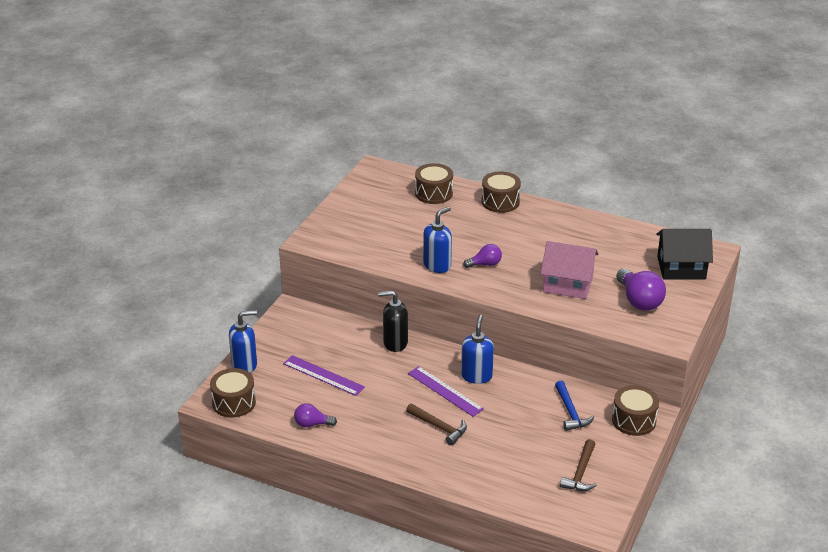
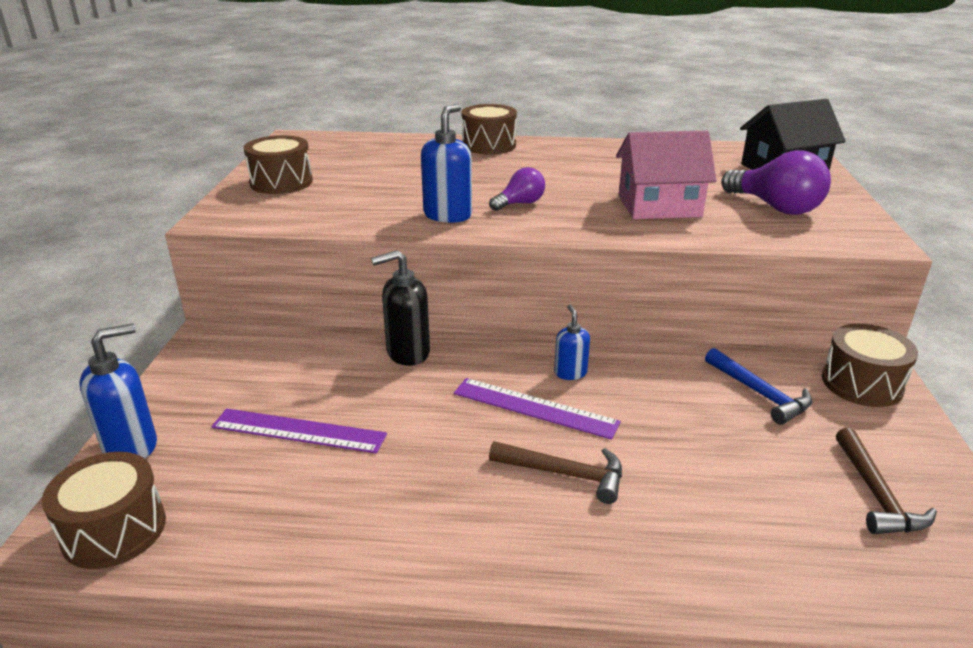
camera: 20 degrees left, 5 degrees down
(312, 424) = (306, 534): purple light bulb -> none
(433, 193) = (392, 149): brown drum -> brown drum (281, 182)
(476, 376) = (570, 373): blue soap dispenser -> blue soap dispenser, size x0.60

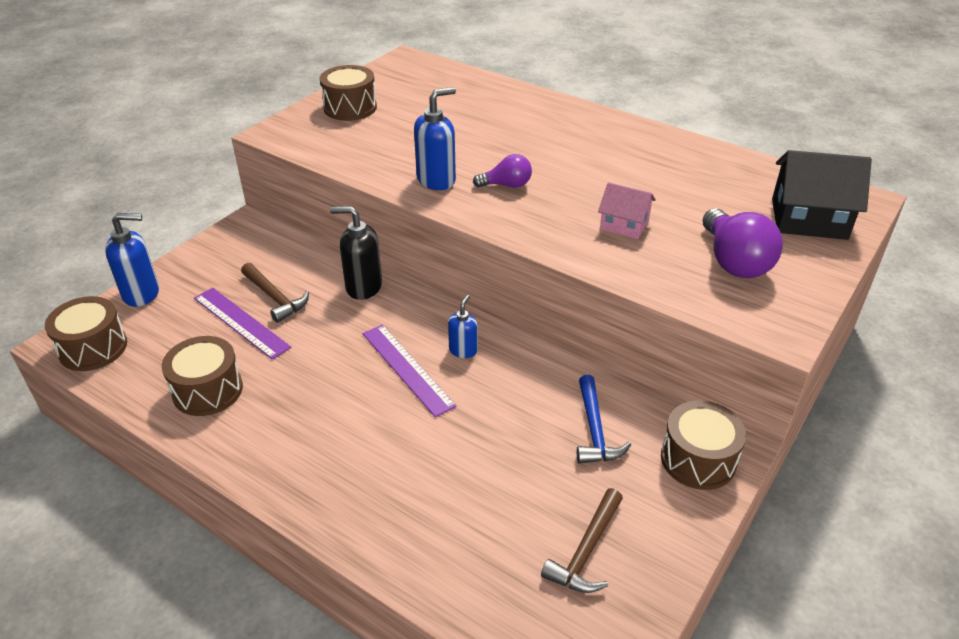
camera: 30 degrees right, 10 degrees up
(489, 145) = (555, 109): brown drum -> brown drum (207, 390)
(565, 474) = (375, 429): brown hammer -> brown hammer (275, 298)
(659, 206) = (624, 225): pink house -> pink house, size x0.58

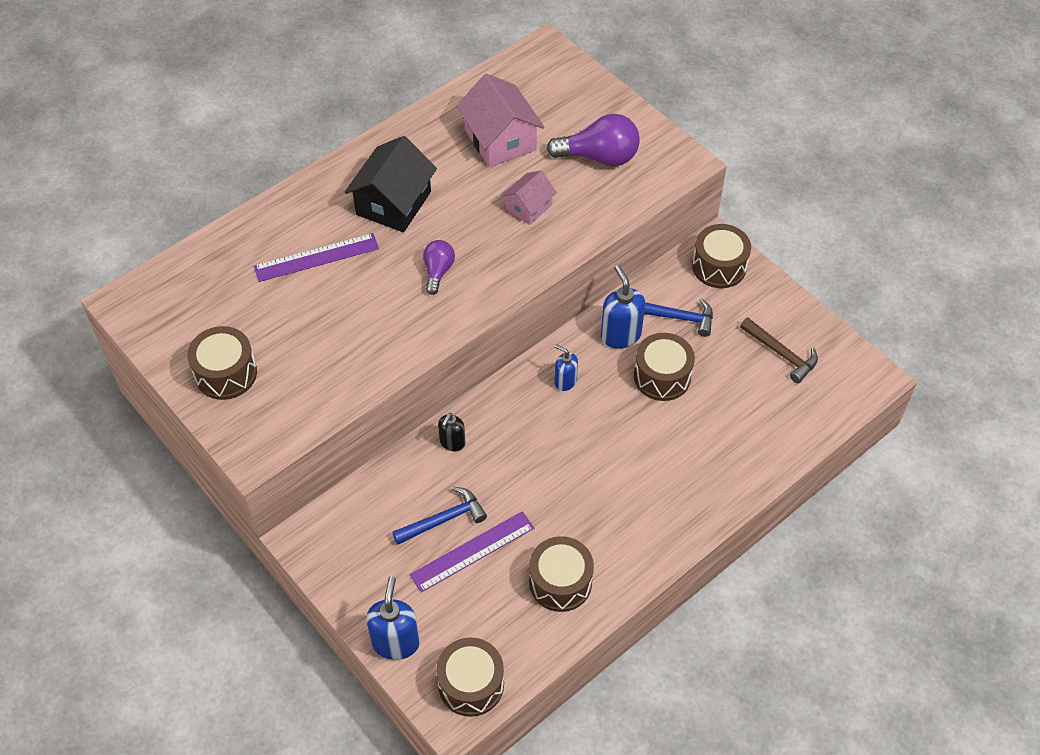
camera: 75 degrees left, 15 degrees up
(275, 298) = (444, 519): brown hammer -> blue hammer
(363, 287) = (452, 443): black soap dispenser -> black soap dispenser, size x0.60
(407, 369) = (576, 426): purple ruler -> purple ruler (316, 258)
(436, 180) = (408, 323): blue soap dispenser -> blue soap dispenser (620, 335)
(500, 430) = (662, 376): none -> brown drum
(704, 192) = (500, 140): none -> pink house
(809, 219) = (560, 91): black house -> black house (393, 203)

